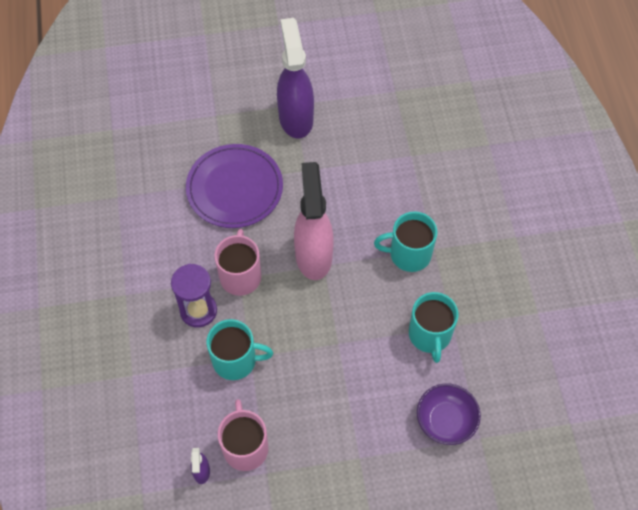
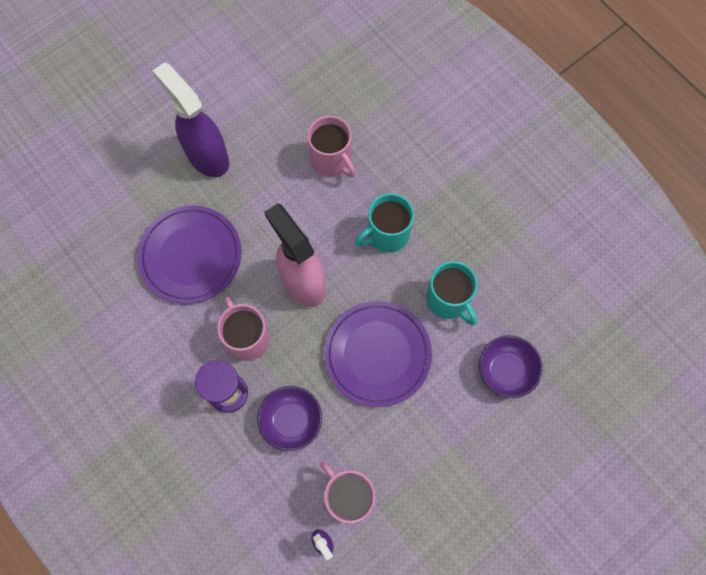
camera: 30 degrees left, 10 degrees up
(236, 360) = (291, 421): turquoise mug -> purple bowl
(341, 346) = (377, 354): none -> purple plate
(398, 171) = (331, 160): none -> pink mug

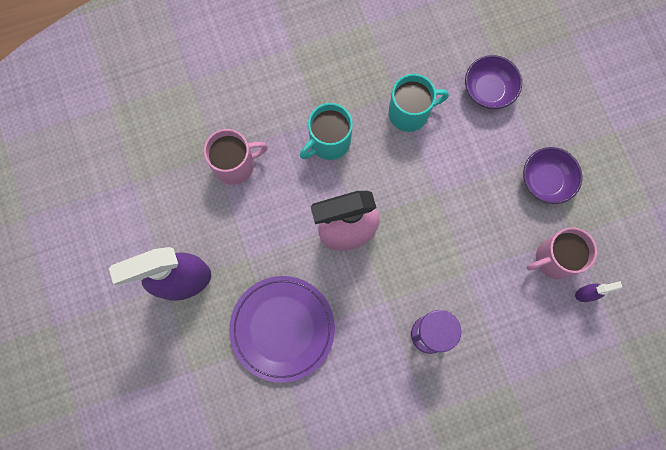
camera: 70 degrees left, 5 degrees up
(247, 338) = (383, 300): pink mug -> none
(291, 421) = (473, 286): purple bowl -> purple bowl (545, 181)
(377, 354) = (438, 190): purple plate -> none
(387, 234) = (329, 142): turquoise mug -> turquoise mug turned 60 degrees clockwise

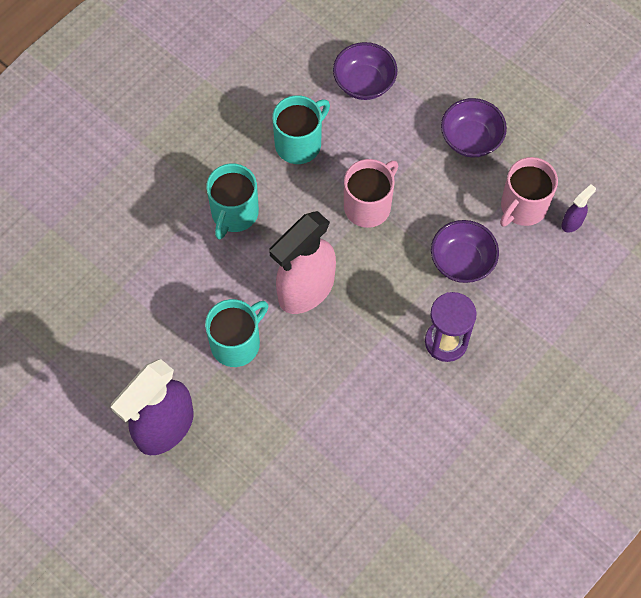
camera: 30 degrees left, 10 degrees down
(235, 165) = (150, 286): pink mug -> pink mug (368, 206)
(272, 245) = (236, 343): none -> turquoise mug
(282, 328) = (296, 417): purple plate -> none
(480, 276) = (462, 261): none -> purple bowl

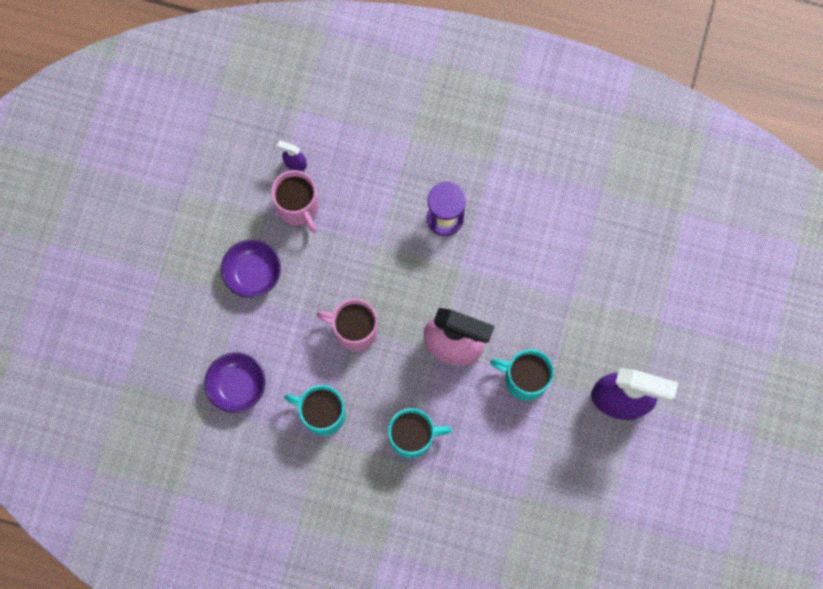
camera: 115 degrees left, 10 degrees up
(462, 261) = (370, 234): purple bowl -> none
(523, 206) = (298, 207): pink mug -> pink mug turned 45 degrees clockwise

